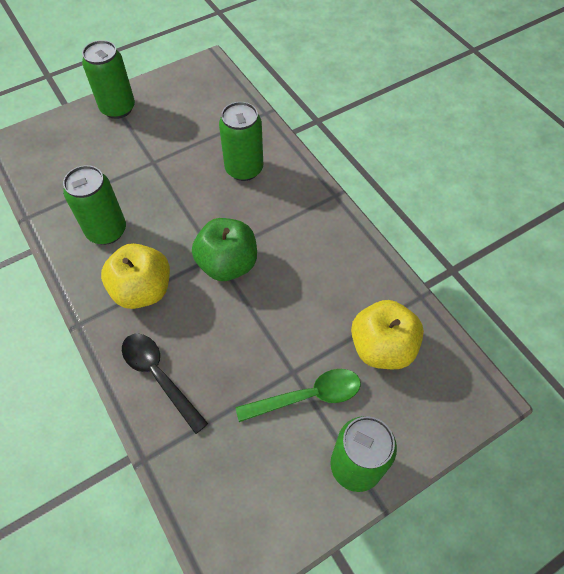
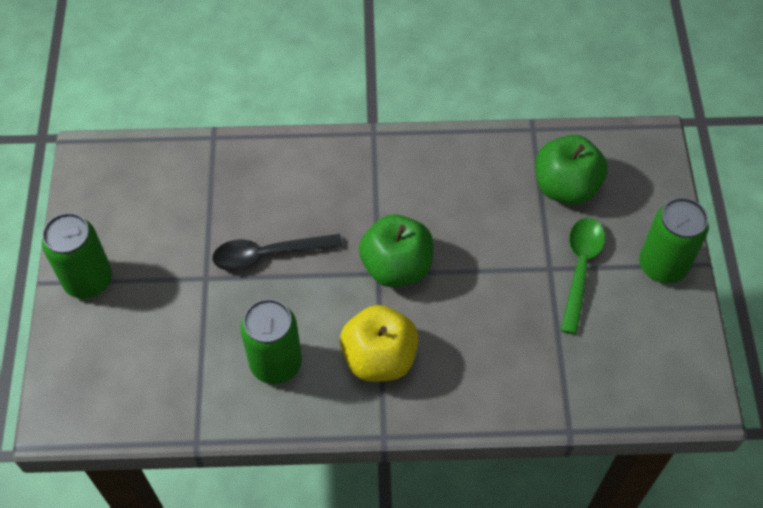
camera: 60 degrees left, 0 degrees up
(159, 376) = (490, 383): black spoon -> black spoon (268, 254)
(244, 169) = (281, 195): green can -> none
(382, 347) = (565, 187): yellow apple -> green apple

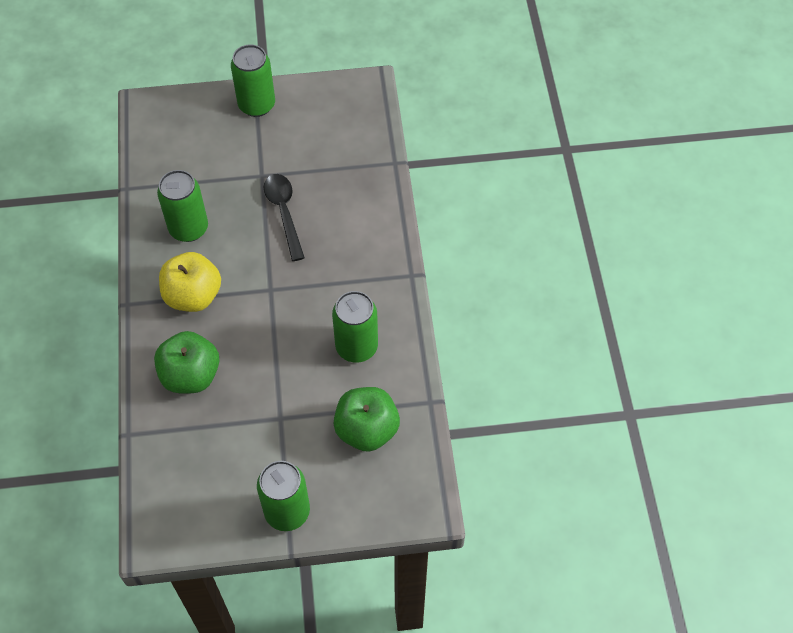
camera: 85 degrees right, 0 degrees up
(396, 267) = (276, 302): green apple -> green apple (191, 375)
(463, 190) = (356, 347): none -> green can
(580, 268) = (281, 442): green spoon -> none

